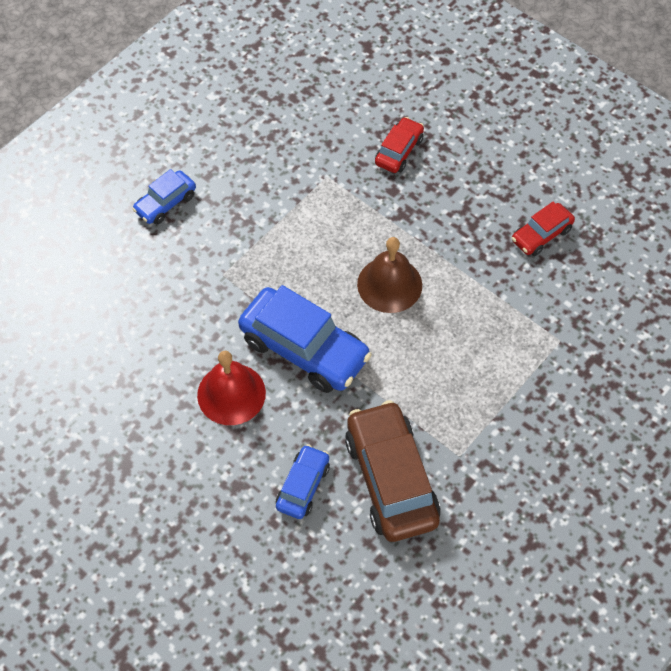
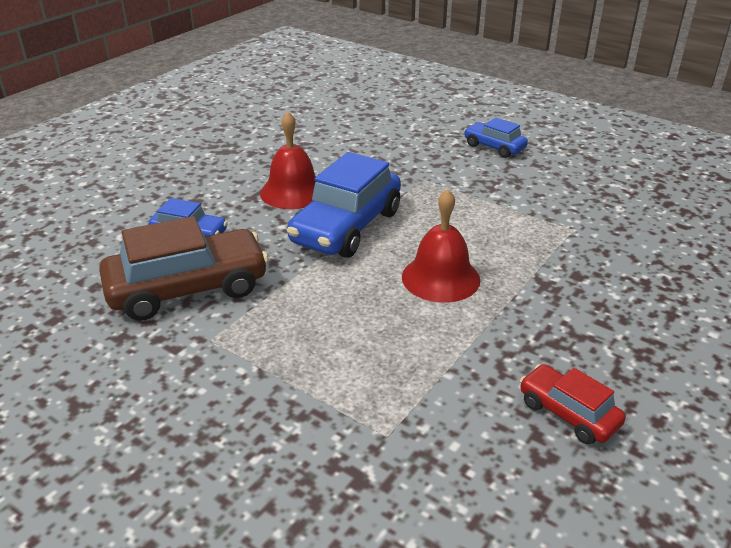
camera: 85 degrees right, 25 degrees down
(389, 284) = (440, 278): brown bell -> red bell
(399, 151) = (640, 277): red car -> none

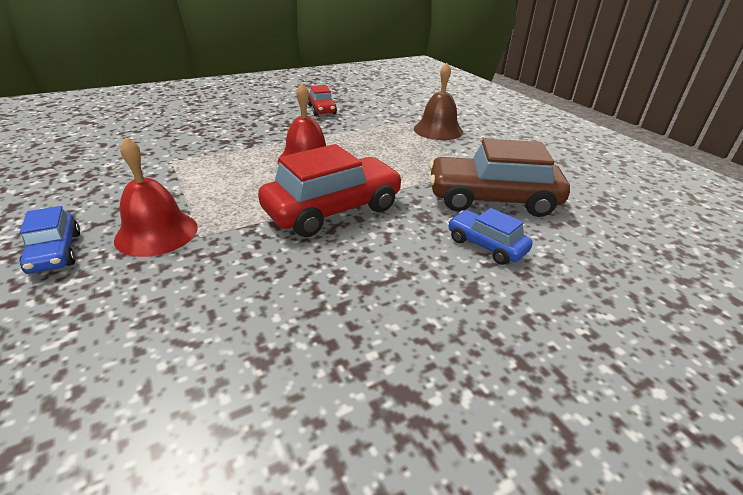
camera: 155 degrees left, 0 degrees up
(293, 192) = (351, 265): red bell -> red bell (156, 233)
(309, 426) = (438, 130): none -> brown bell
(346, 227) = (333, 210): blue car -> red car

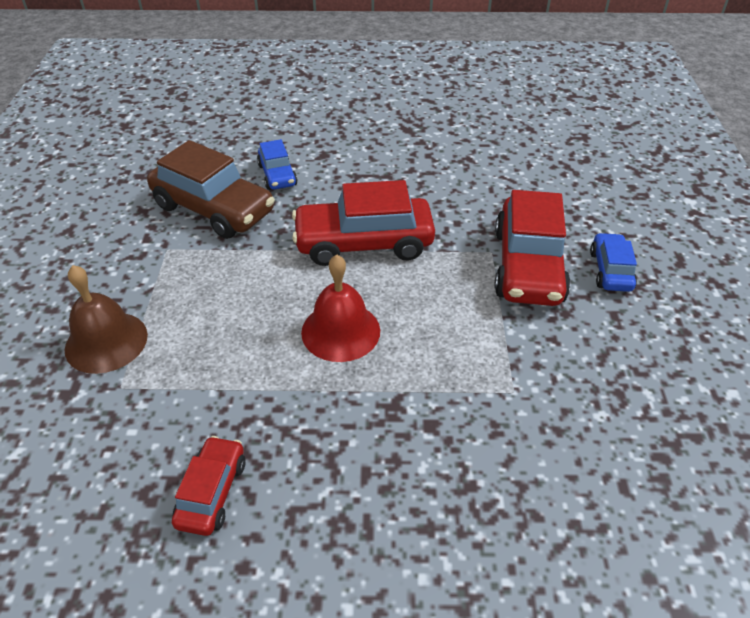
camera: 150 degrees left, 10 degrees up
(156, 233) = (528, 266): red bell -> red car

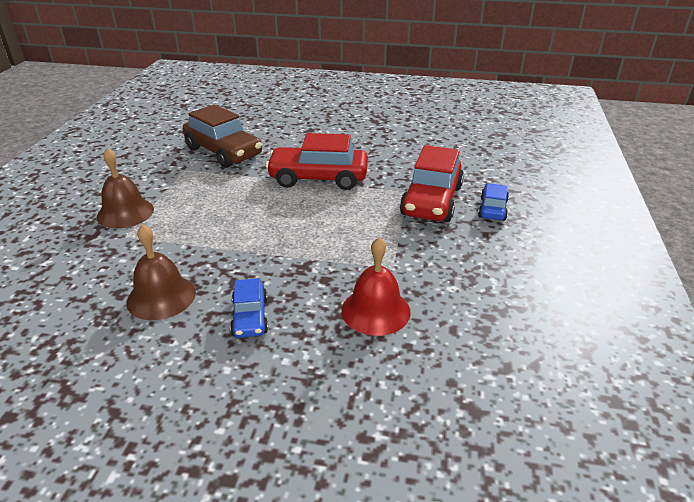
camera: 10 degrees right, 10 degrees down
(212, 492) = (161, 297): red car -> brown bell
(277, 175) = (273, 138): blue car -> blue car (250, 317)
(340, 331) = (283, 223): red bell -> red bell (375, 310)

